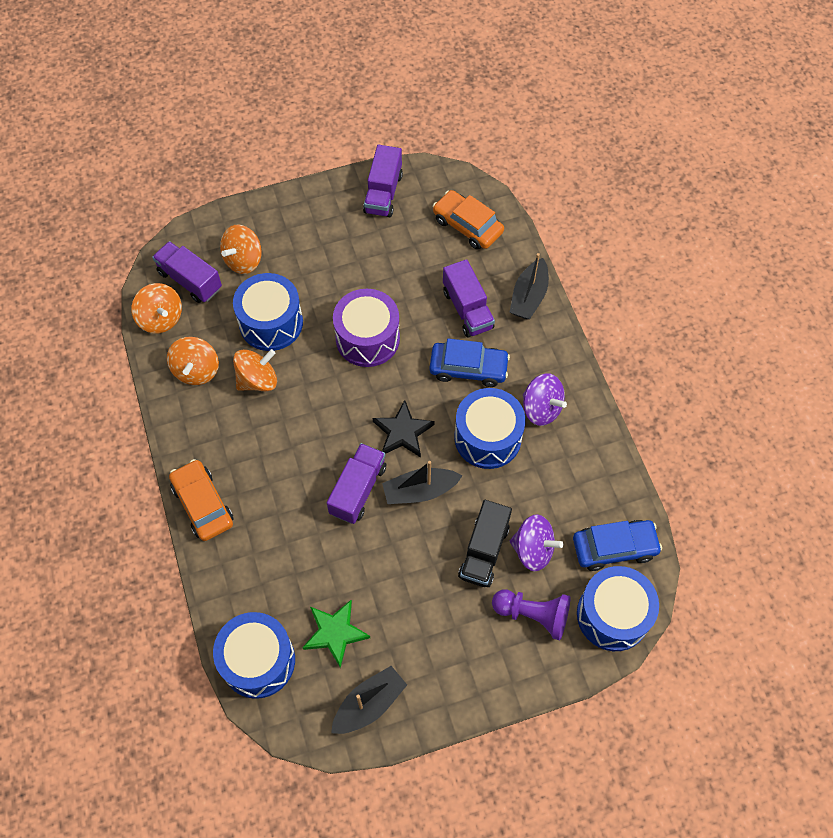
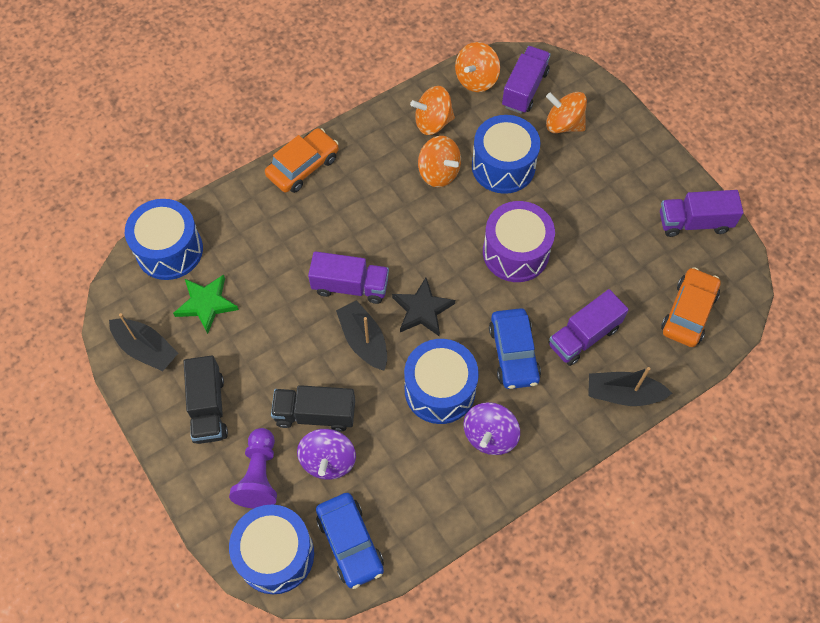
camera: 75 degrees right, 0 degrees up
(452, 651) = (208, 408): none -> black truck

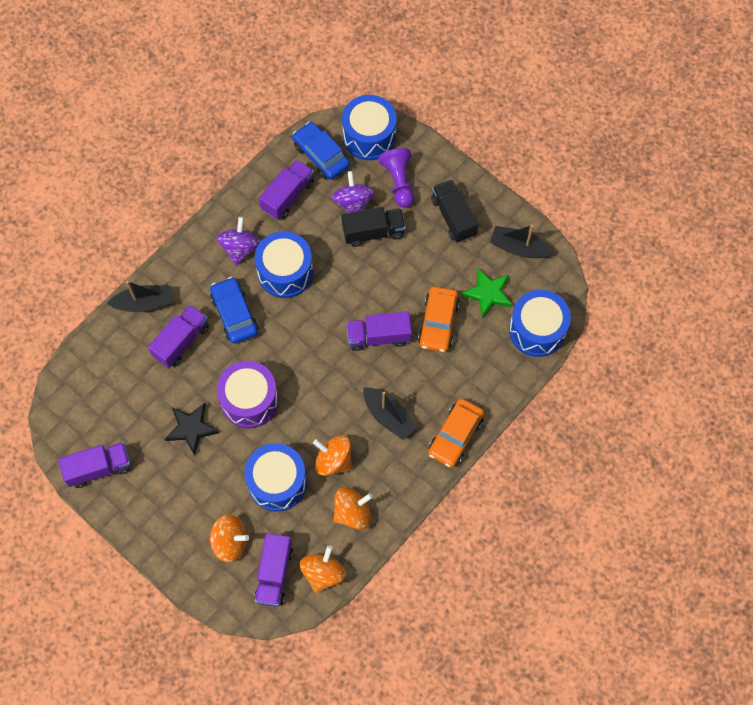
camera: 165 degrees right, 5 degrees up
(364, 340) = (354, 295): black boat -> black boat (388, 416)
(411, 493) = (288, 196): none -> purple truck
(422, 309) = (315, 331): black star -> black star (191, 428)
(688, 312) = (98, 383): orange car -> orange car (438, 323)

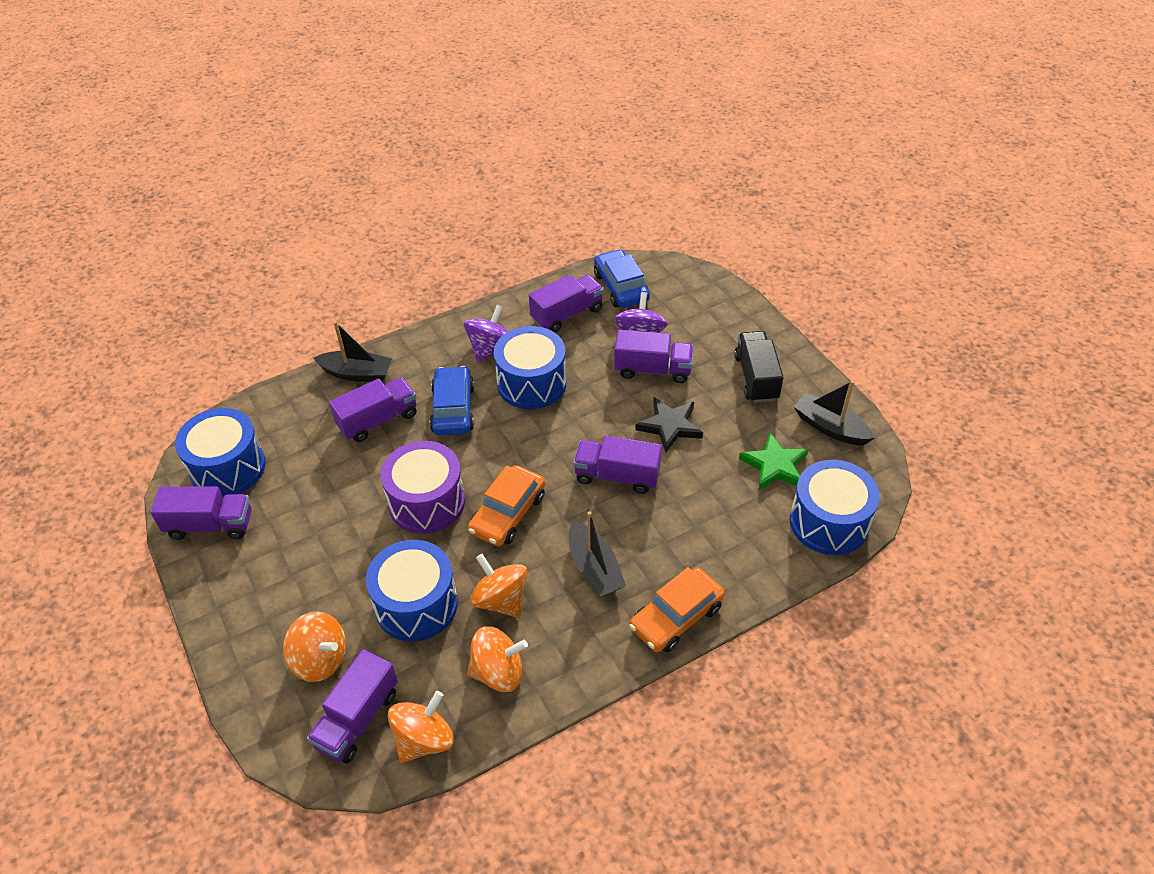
camera: 20 degrees right, 20 degrees down
(191, 428) = (341, 513): black star -> black star (670, 426)
(369, 136) = (683, 282): blue drum -> blue drum (228, 468)
(373, 232) = (652, 370): black truck -> purple truck
(399, 182) = (701, 330): purple pawn -> none
(438, 323) = (699, 481): orange car -> orange car (508, 513)

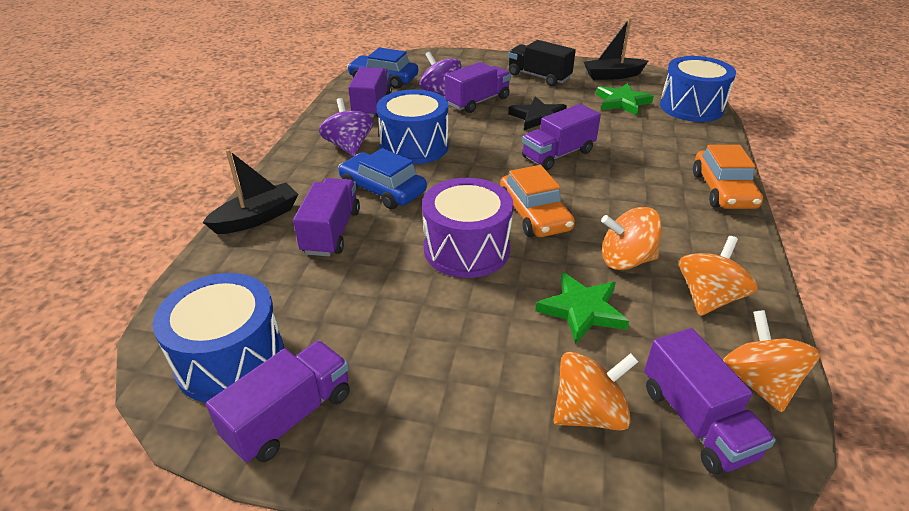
camera: 50 degrees left, 10 degrees down
(416, 604) = (582, 310): blue drum -> green star
(594, 568) = (639, 202): black boat -> none

